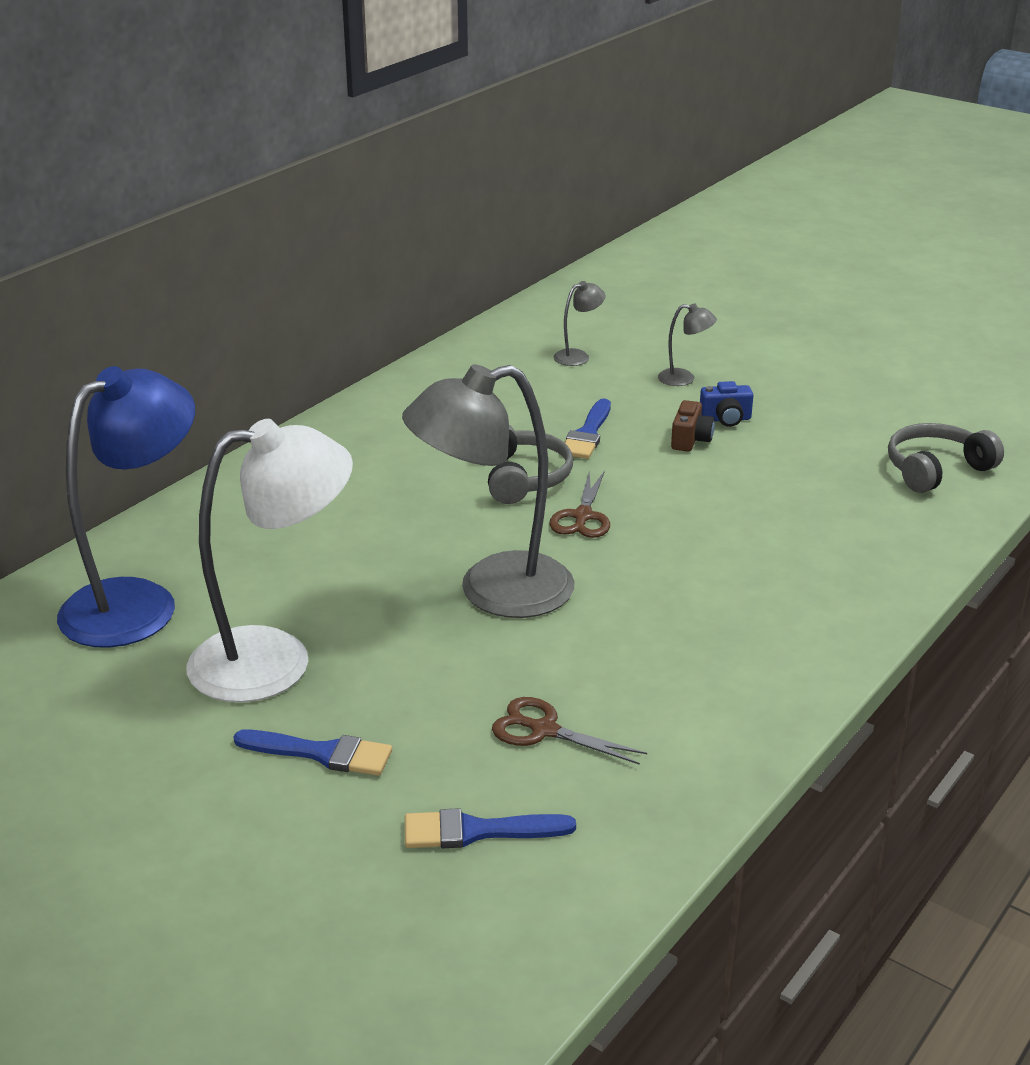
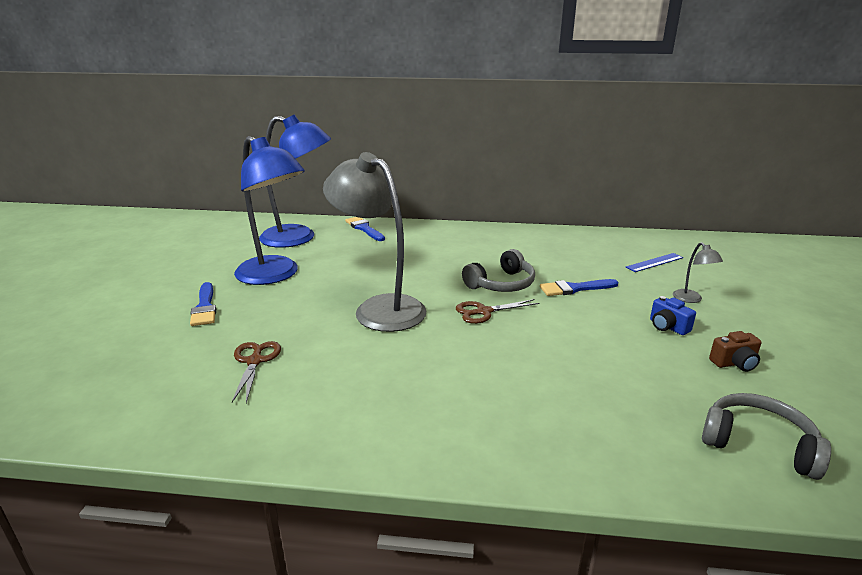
camera: 60 degrees right, 5 degrees down
(275, 660) = (274, 275): white lamp -> blue lamp
(477, 831) = (151, 367): blue brush -> blue brush (364, 228)
(578, 356) = (654, 262): grey lamp -> blue ruler
(690, 440) = (621, 322): brown camera -> brown camera (734, 363)

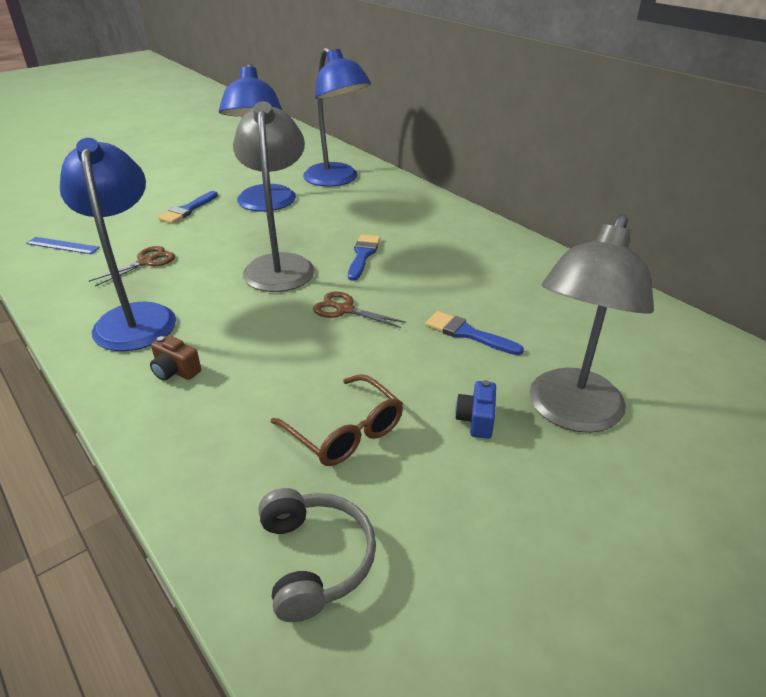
camera: 45 degrees right, 10 degrees up
(341, 402) = (136, 317): none -> blue lamp
(364, 228) = (401, 191): blue brush -> blue brush (363, 255)
(501, 284) = (410, 294): grey headphones -> none
(630, 374) = (344, 431): none -> brown glasses
(654, 262) = (623, 356): blue ruler -> blue ruler (62, 245)
(691, 299) = (570, 413): grey lamp -> grey lamp, size x2.46
(734, 363) = (462, 493): brown camera -> brown camera (175, 371)

